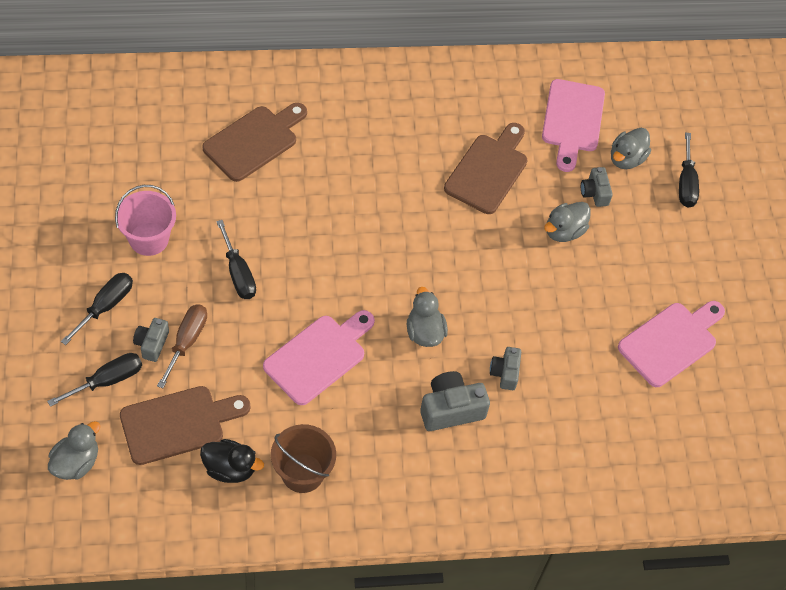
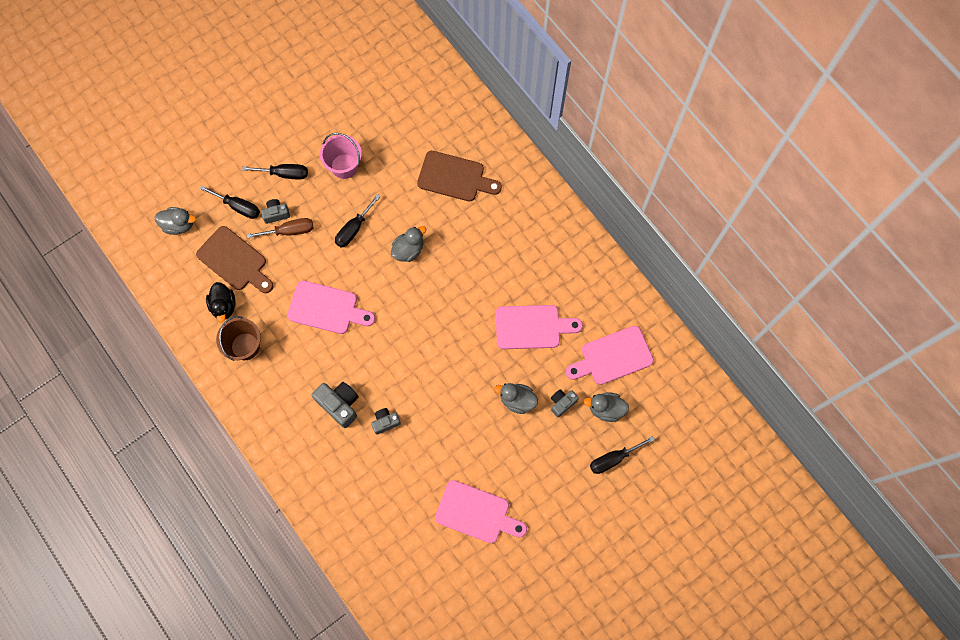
camera: 65 degrees right, 15 degrees up
(424, 332) = (383, 358): grey duck -> grey duck (408, 250)
(488, 171) = (532, 327): brown cutting board -> pink cutting board

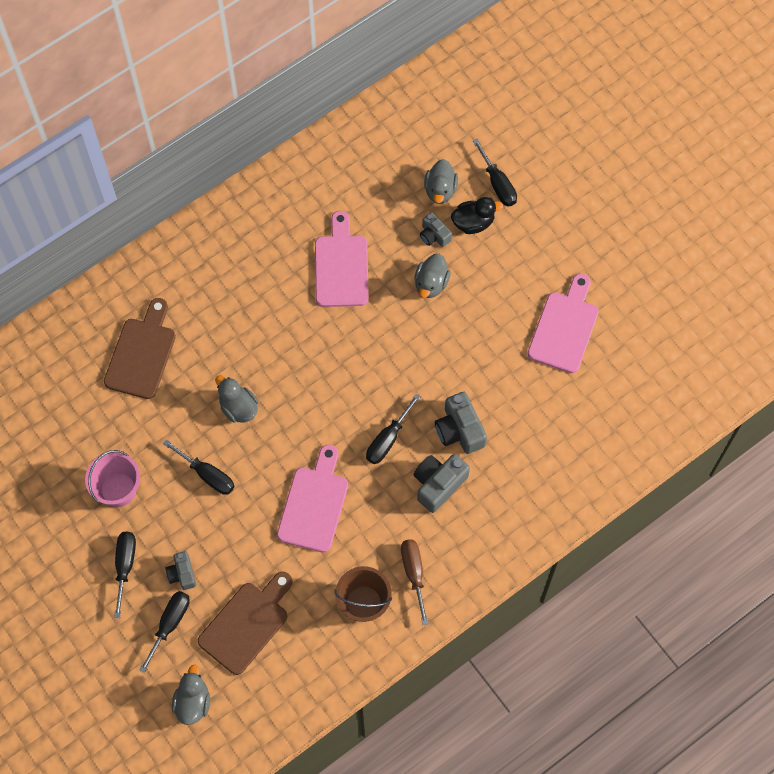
camera: 90 degrees left, 5 degrees down
(224, 306) = (309, 634): black duck -> black duck (473, 223)
(290, 231) = (207, 555): brown screwdriver -> brown screwdriver (414, 573)
(379, 364) = (387, 439): none -> black screwdriver
(385, 422) = (459, 430): grey camera -> grey camera, size x1.64
(613, 357) = (378, 181): pink cutting board -> none

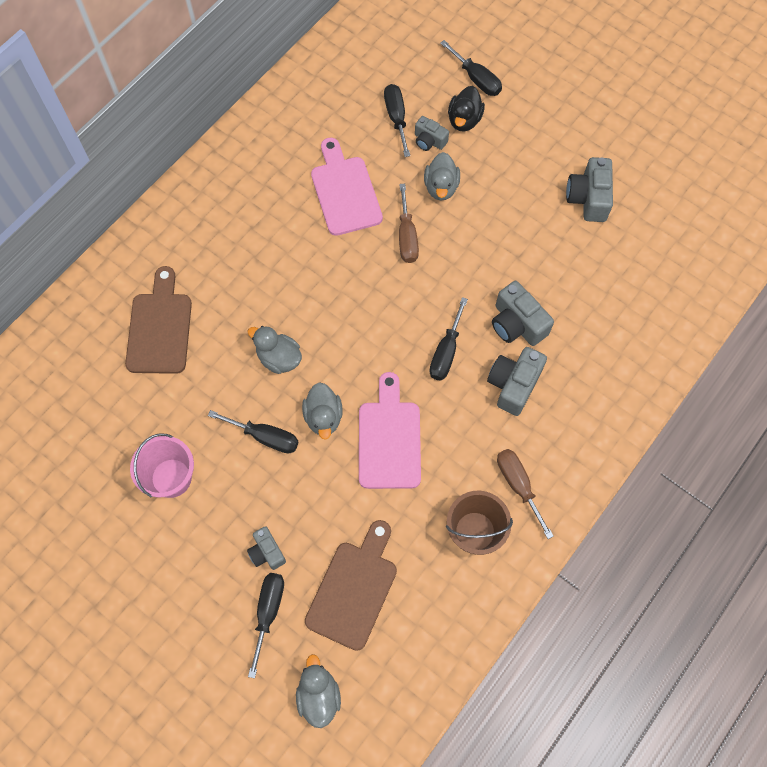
camera: 15 degrees left, 0 degrees up
(125, 566) = (200, 560): black screwdriver -> black screwdriver (396, 118)
(385, 323) = (407, 237): none -> brown screwdriver
(440, 190) = (421, 97): grey duck -> grey duck (323, 417)
(473, 223) = (464, 120): black duck -> black duck turned 135 degrees clockwise
(564, 328) = (588, 198): pink cutting board -> grey camera

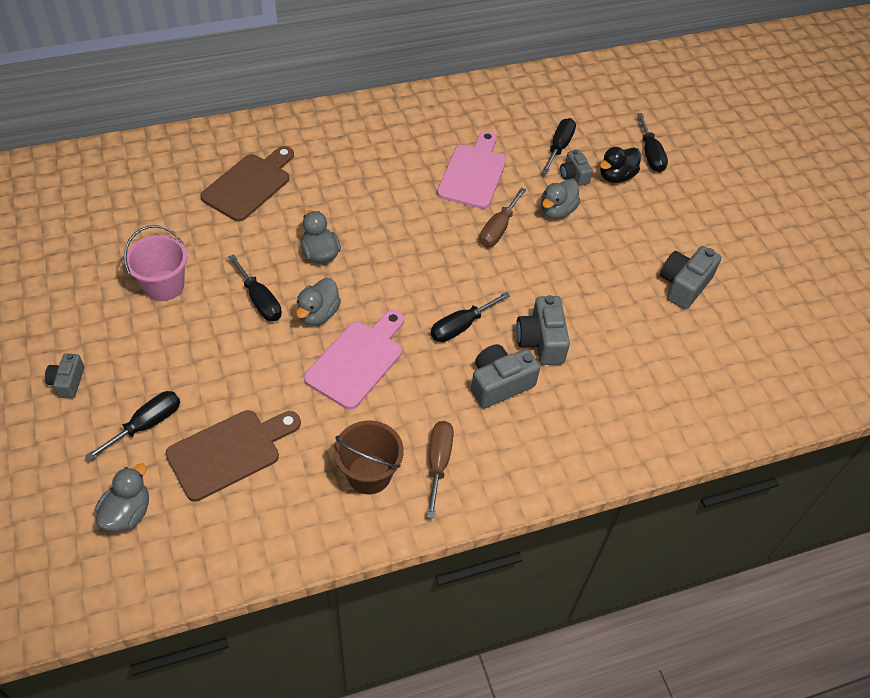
camera: 30 degrees right, 15 degrees down
(267, 552) = (186, 381): grey camera -> grey camera (68, 382)

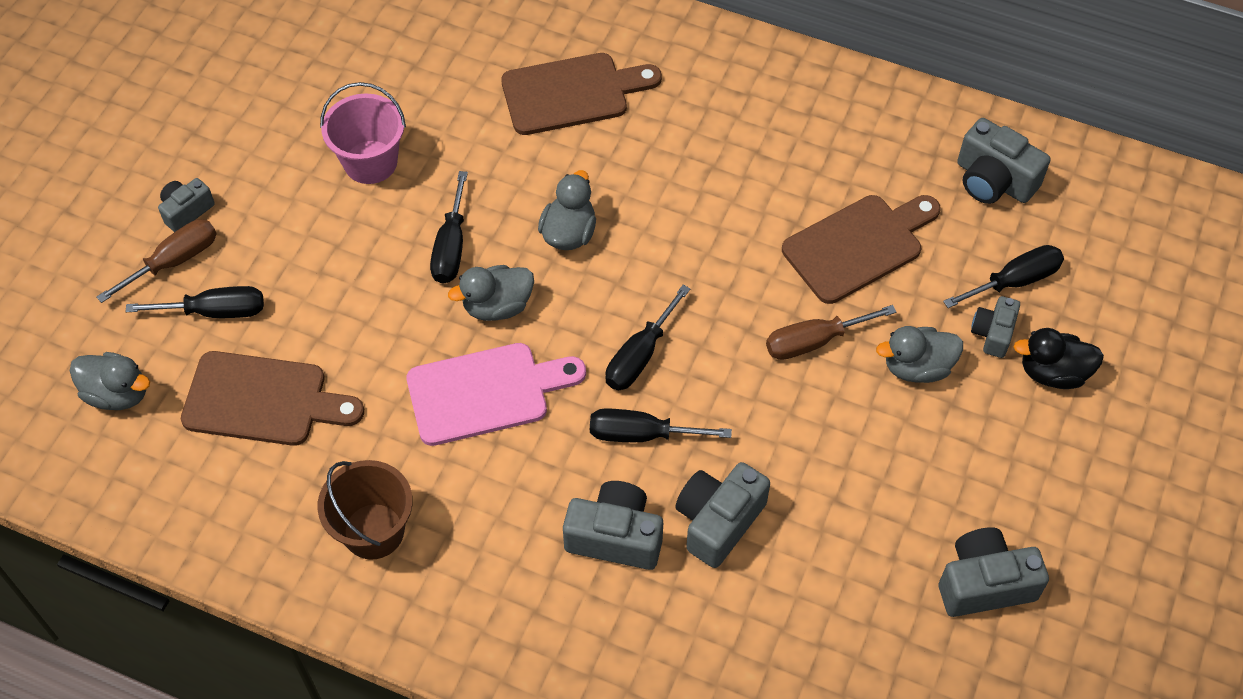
camera: 45 degrees right, 5 degrees up
(128, 513) = (117, 394): grey duck -> grey duck turned 45 degrees clockwise
(438, 462) = (457, 575): brown screwdriver -> brown screwdriver (174, 261)
(473, 173) = (858, 246): pink cutting board -> brown cutting board
(504, 109) = (993, 180): none -> grey camera
(650, 154) = (1139, 373): black screwdriver -> black screwdriver (640, 356)

